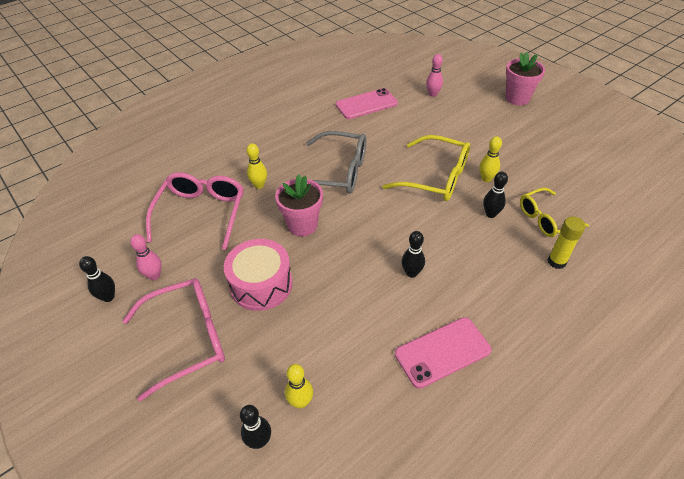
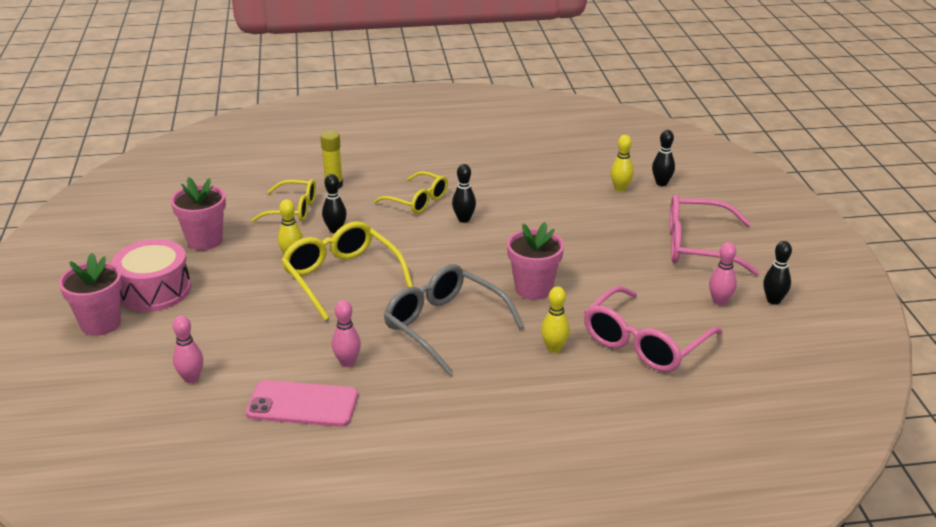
camera: 150 degrees left, 15 degrees down
(261, 284) = (610, 258): pink drum -> pink drum (155, 290)
(369, 130) = (347, 362): none -> pink bowling pin
(442, 352) = (492, 176): pink phone -> none
(470, 277) = (418, 201): none -> yellow glasses
(556, 166) = (205, 240): none -> pink flower pot

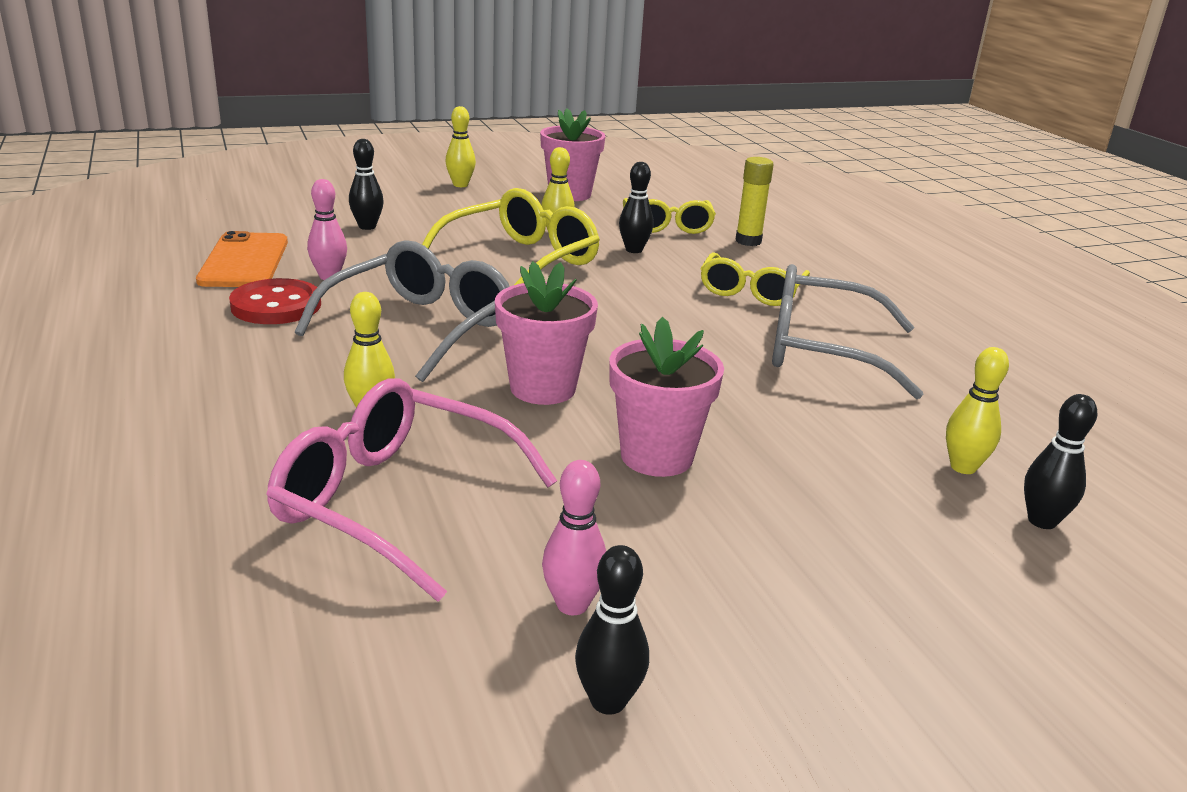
camera: 75 degrees right, 5 degrees down
(100, 323) = (395, 172): pink flower pot -> pink flower pot (656, 456)
(155, 290) = (460, 185): pink drum -> yellow bowling pin
(191, 378) = (299, 212): pink bowling pin -> none
(302, 404) = (244, 261): pink phone -> orange phone
(395, 386) = (276, 305): none -> red button
(464, 219) = (722, 325): black bowling pin -> black bowling pin (367, 227)
(501, 196) = (820, 350): none -> grey glasses
(697, 246) = (795, 573): pink glasses -> none

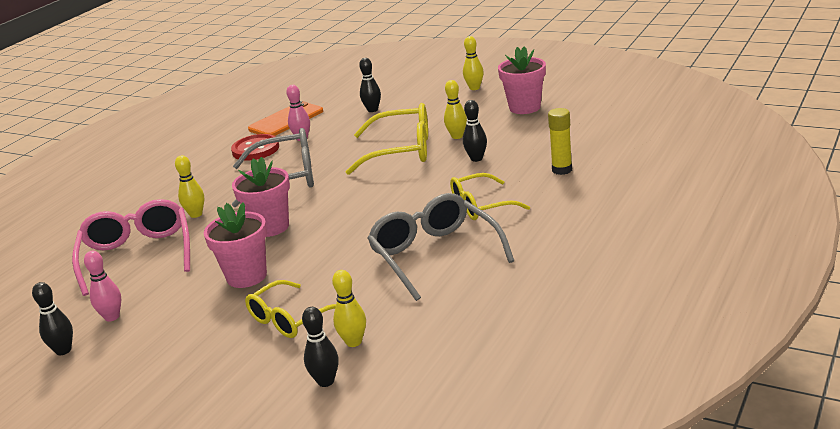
camera: 55 degrees right, 0 degrees up
(668, 226) = (535, 146): yellow glasses -> yellow glasses (289, 319)

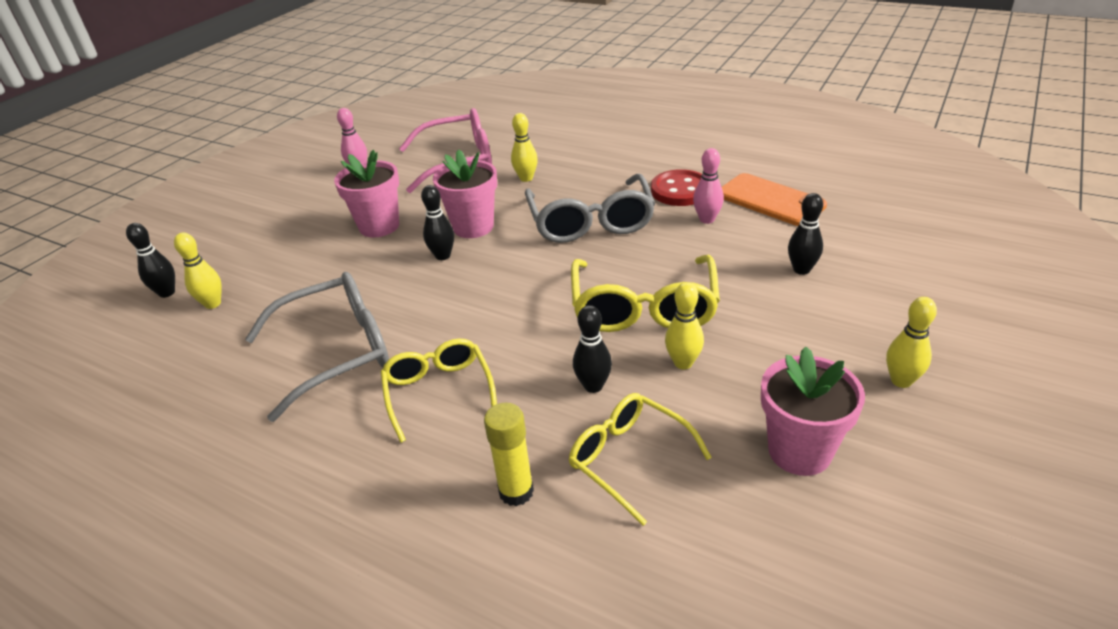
camera: 90 degrees right, 10 degrees up
(63, 350) = (325, 159): black bowling pin -> black bowling pin (443, 256)
(289, 319) = (283, 261): yellow glasses -> yellow glasses (628, 458)

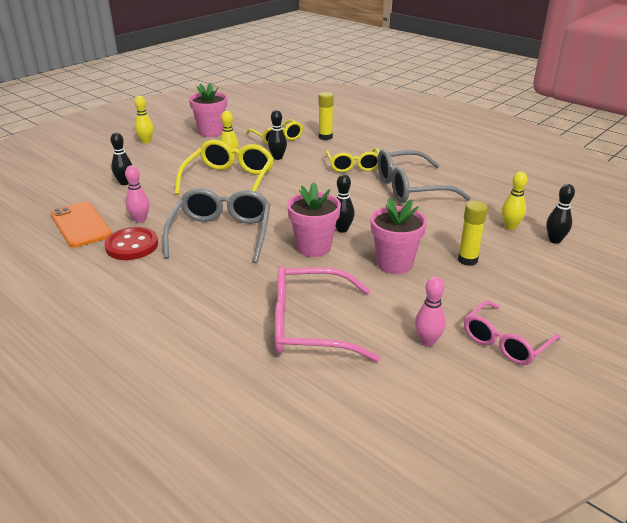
camera: 170 degrees left, 5 degrees down
(293, 180) = (505, 342): none -> pink glasses
(294, 245) = (467, 260): none -> yellow glue stick
(526, 178) = (249, 287): yellow bowling pin -> none

